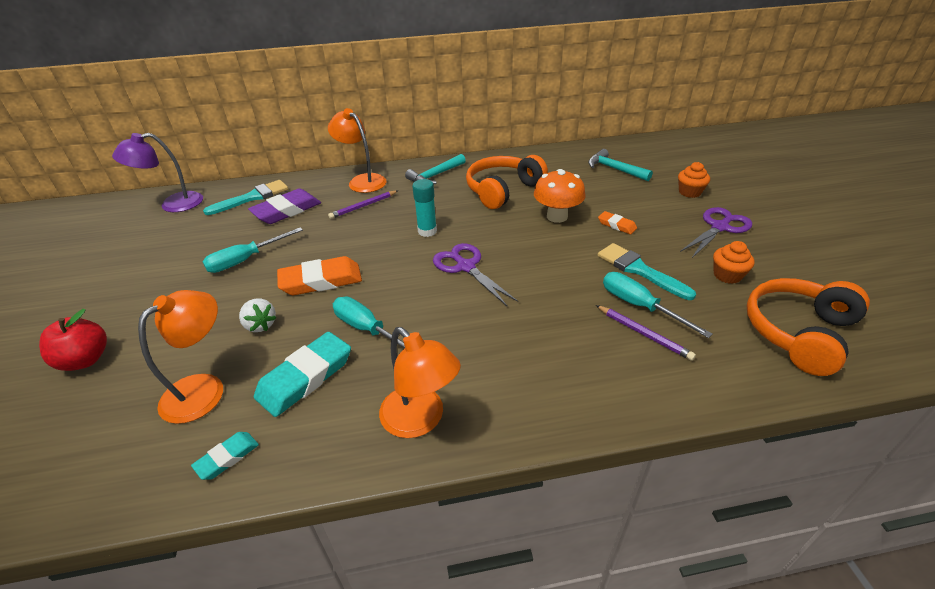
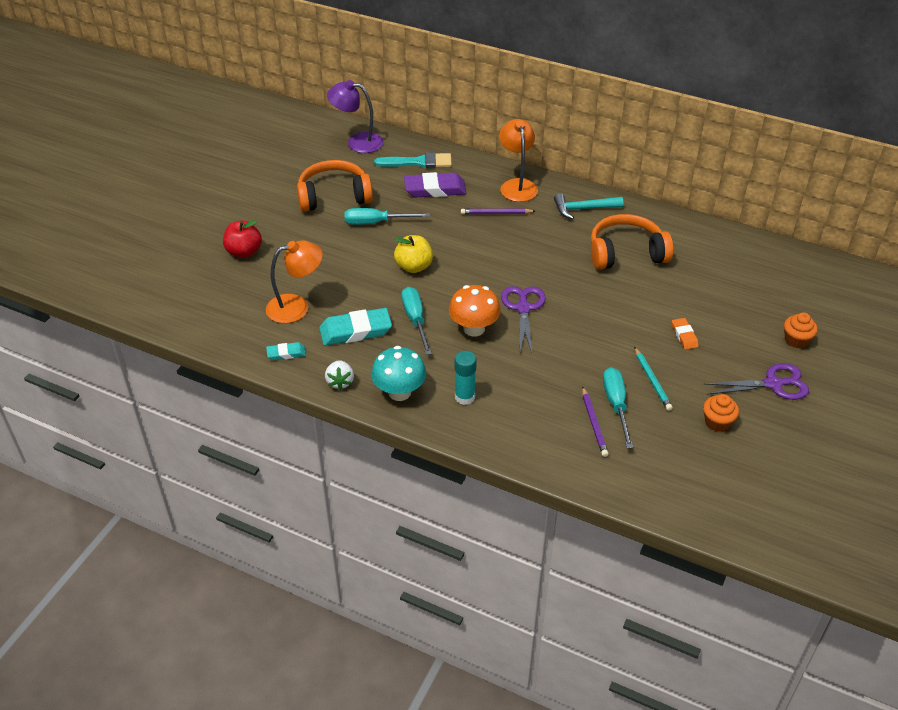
camera: 35 degrees right, 5 degrees up
(260, 325) = (353, 281): white strawberry -> white strawberry (340, 382)
(321, 281) = (414, 267): orange eraser -> yellow apple
(420, 420) = (399, 392): orange lamp -> turquoise mushroom
(427, 231) = (524, 263): turquoise glue stick -> turquoise glue stick (464, 397)
(557, 216) = (643, 302): orange mushroom -> orange mushroom (474, 328)
(614, 169) = (757, 281): turquoise hammer -> none
(639, 270) = (652, 380): turquoise brush -> turquoise pencil
(798, 333) = (708, 486): orange headphones -> orange headphones (334, 196)

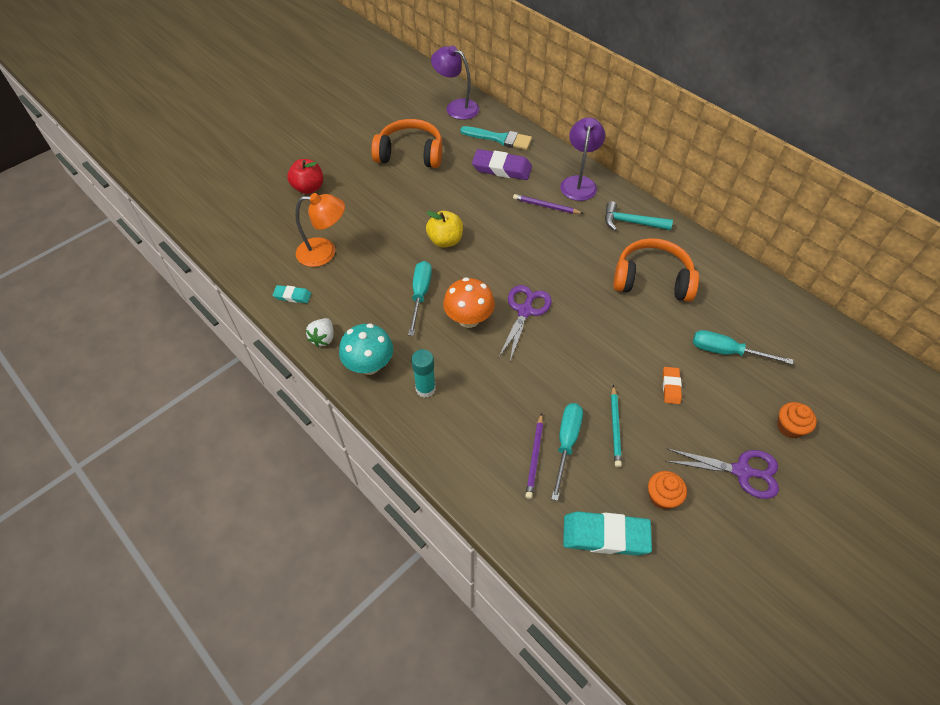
camera: 20 degrees right, 10 degrees up
(355, 331) = (362, 291): turquoise eraser -> turquoise eraser (605, 535)
(376, 222) = (434, 188): turquoise screwdriver -> turquoise screwdriver (726, 352)
(517, 185) = (579, 183): orange lamp -> purple lamp

